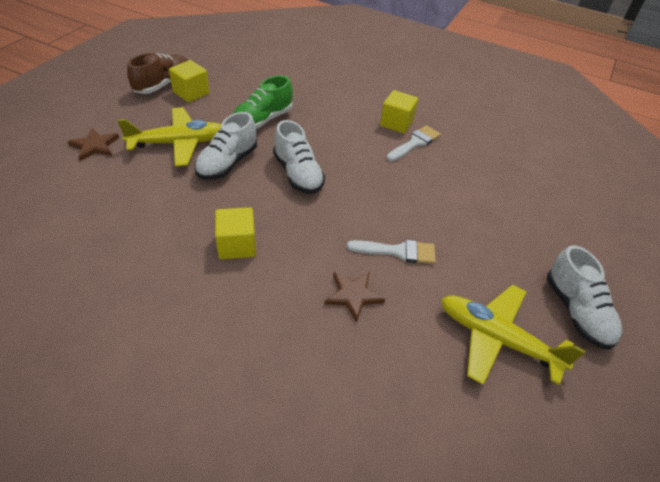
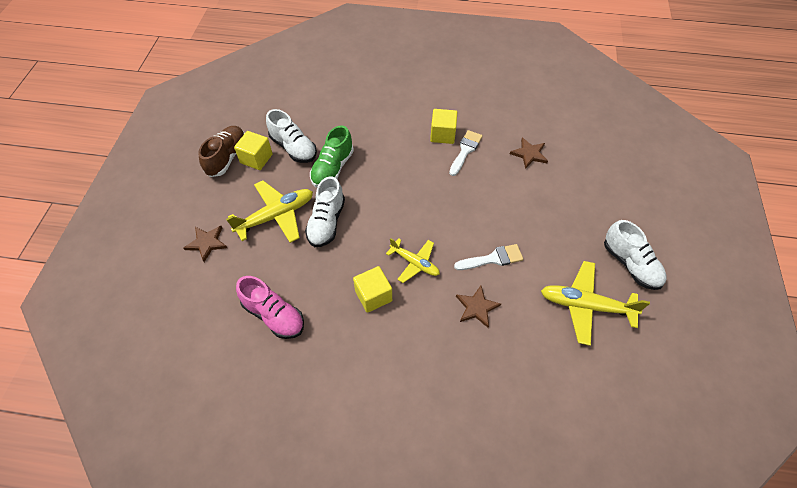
camera: 15 degrees left, 10 degrees up
(116, 229) = (274, 315): none -> pink shoe
(298, 174) = (387, 213): white shoe -> white shoe (293, 148)
(302, 228) = (415, 263): none -> yellow plane
(488, 165) = (529, 154): none -> brown star

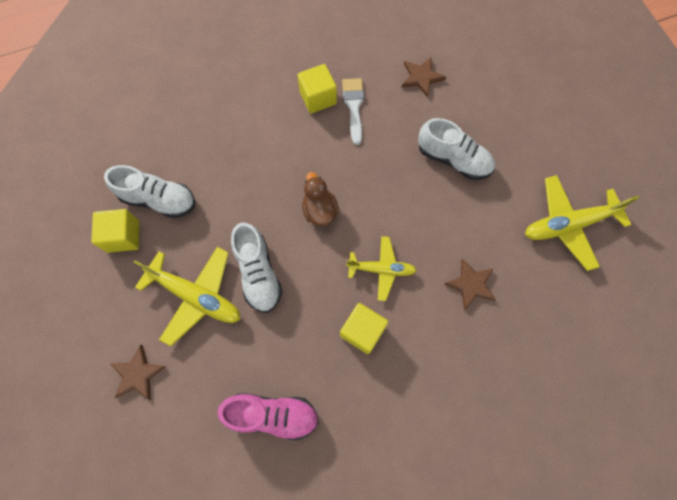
camera: 30 degrees left, 15 degrees up
(227, 157) = (86, 253): brown shoe -> none
(276, 216) = (196, 296): yellow plane -> yellow plane turned 90 degrees clockwise
(332, 168) = (222, 202): green shoe -> none
(396, 204) = (319, 210): none -> brown duck
(493, 259) = (455, 221): white brush -> none
(630, 264) = (583, 156): white shoe -> white shoe (453, 159)

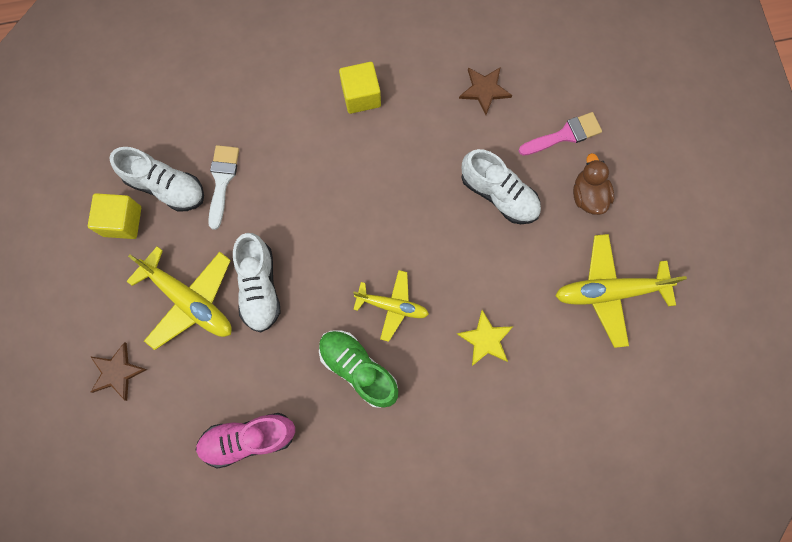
camera: 10 degrees right, 5 degrees up
(272, 414) = (248, 438): pink shoe -> pink shoe turned 150 degrees clockwise
(319, 210) = (338, 228): brown duck -> brown duck (588, 195)
(354, 106) = (400, 112): white brush -> white brush (222, 181)
(362, 331) = (358, 369): yellow cube -> green shoe
(471, 284) = (485, 339): brown star -> yellow star
(497, 102) = (564, 135): none -> pink brush

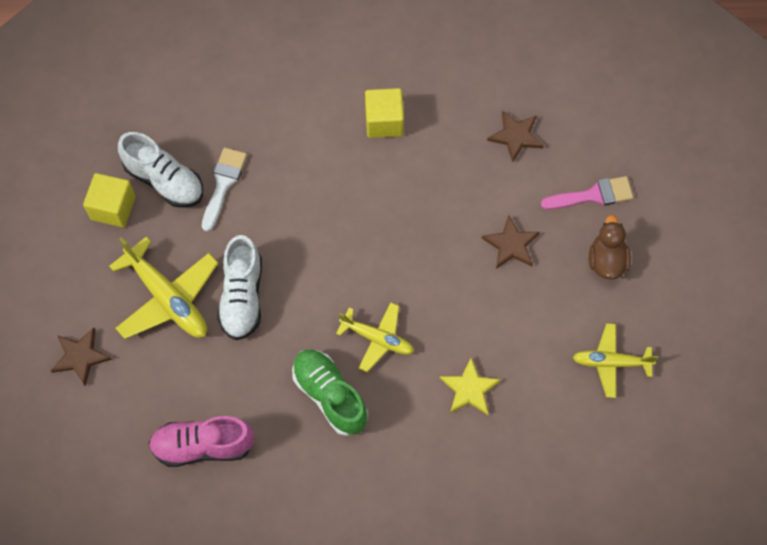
camera: 10 degrees right, 10 degrees down
(499, 194) = (511, 244): white shoe -> brown star
(609, 291) = (611, 362): yellow plane -> yellow plane, size x0.63

